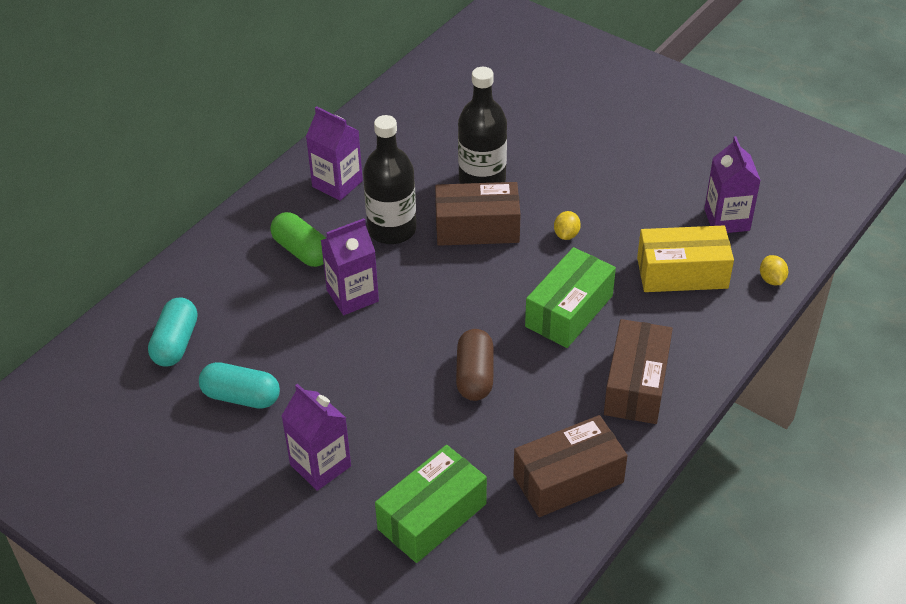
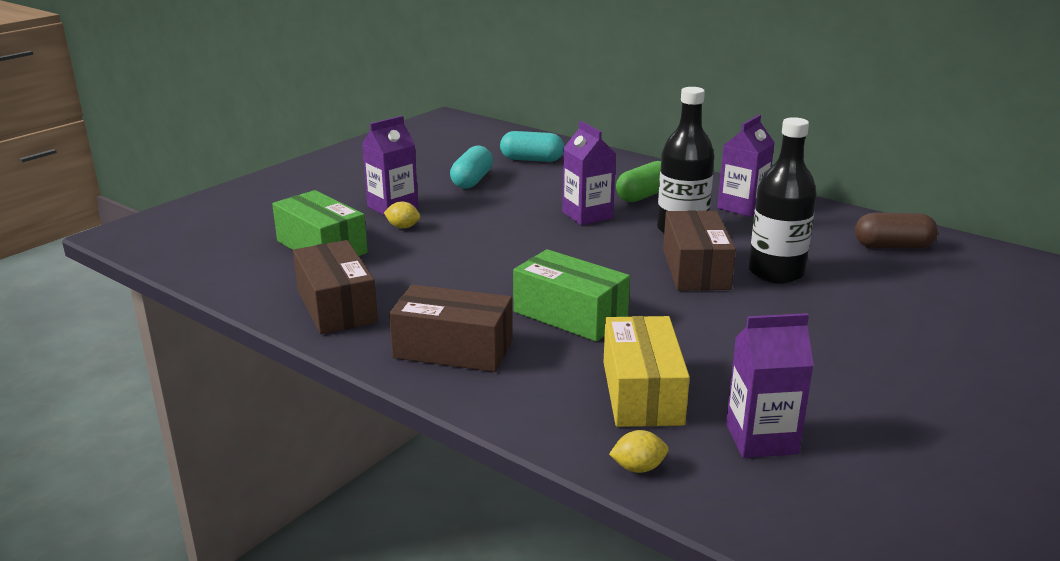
camera: 90 degrees right, 20 degrees down
(475, 376) = (481, 265): brown capsule -> brown capsule (892, 246)
(566, 235) = (697, 318): yellow lemon -> yellow lemon (403, 227)

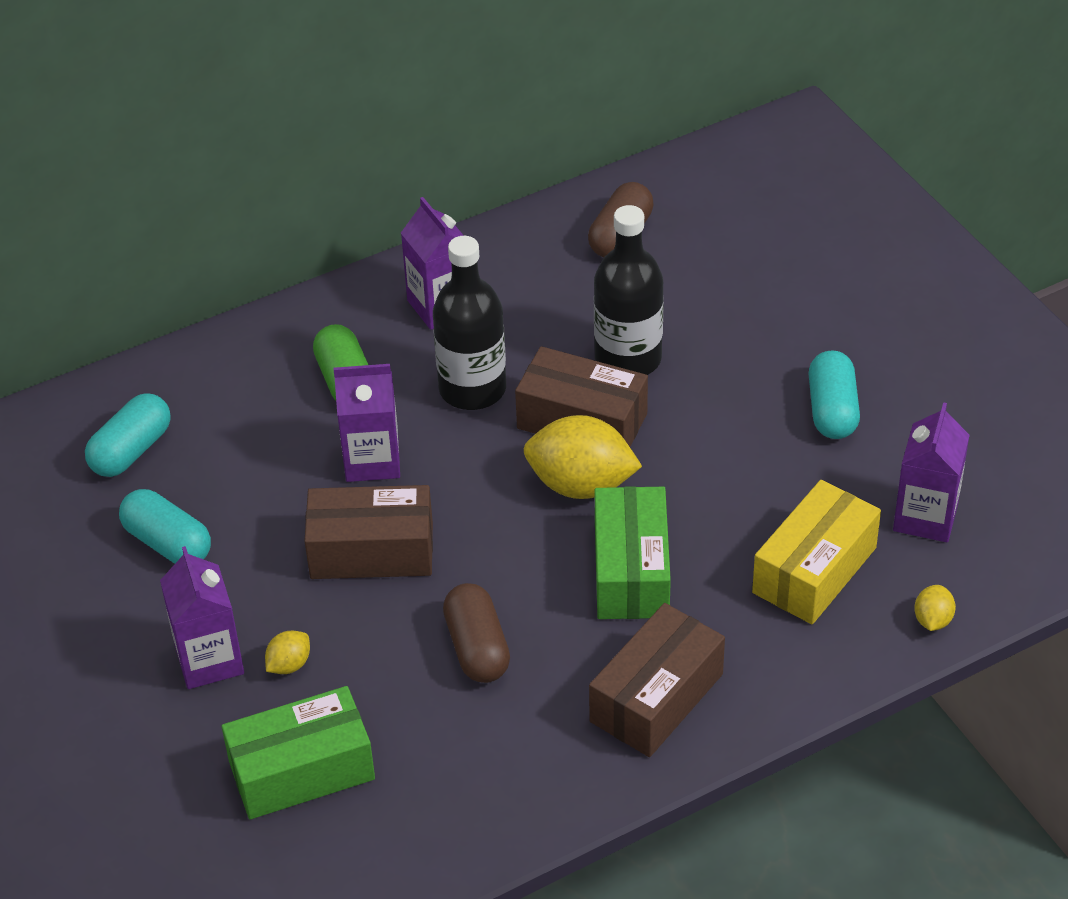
camera: 65 degrees left, 20 degrees up
(337, 306) = (493, 786): brown box -> brown box (372, 551)
(455, 277) = (477, 648): none -> brown capsule
(570, 315) = (631, 571): green box -> green box turned 60 degrees counterclockwise
(635, 281) = (581, 485): none -> yellow lemon
(642, 392) = (814, 570): yellow box -> yellow box turned 75 degrees counterclockwise
(832, 365) = (832, 410): none -> turquoise capsule

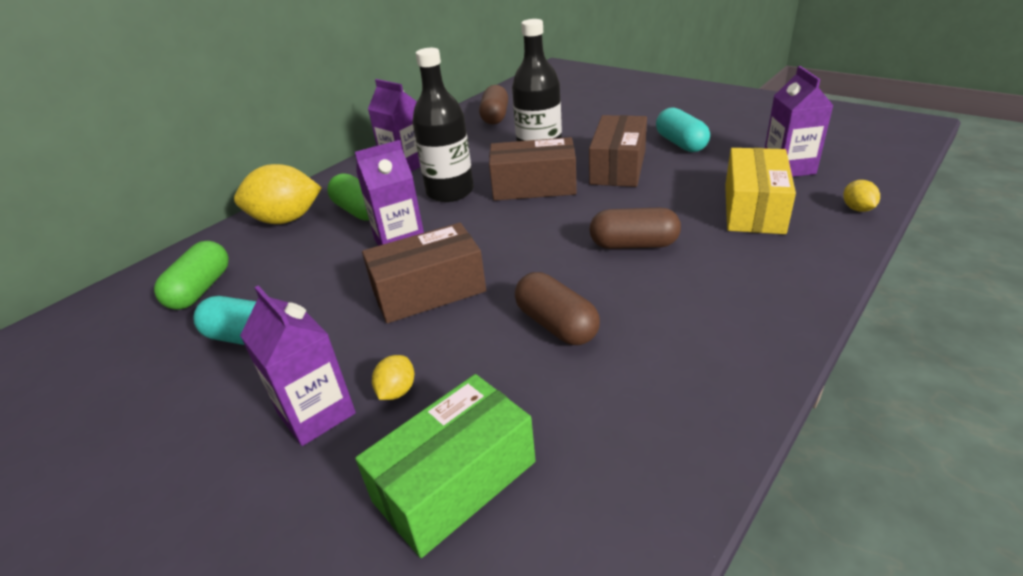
camera: 20 degrees left, 10 degrees down
(131, 450) = (200, 289): turquoise capsule -> green capsule
(581, 485) = (559, 213): yellow lemon -> yellow lemon (286, 220)
(631, 571) = (634, 244): green box -> brown capsule
(656, 698) = (726, 310): brown box -> brown box (618, 167)

